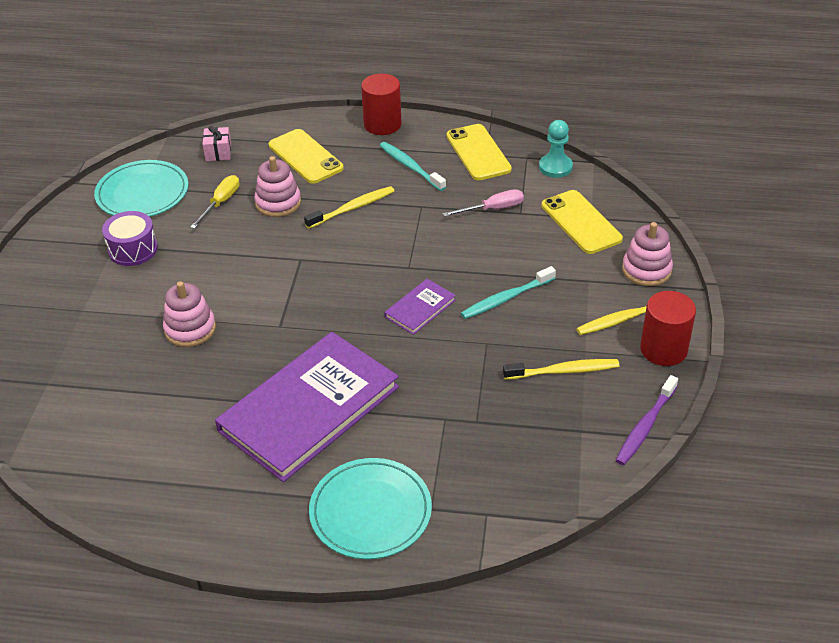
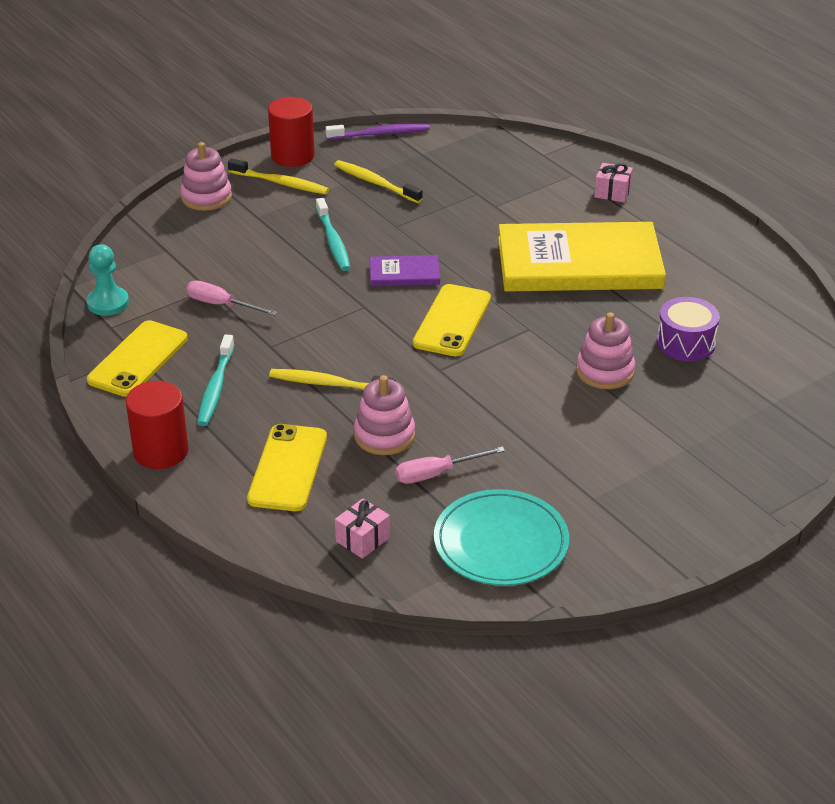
camera: 135 degrees left, 5 degrees down
(133, 249) = (578, 480): purple drum -> purple drum (685, 343)
(221, 203) = (437, 474): yellow screwdriver -> pink screwdriver
(309, 409) = (579, 263): purple book -> yellow book
(370, 511) = (612, 192): turquoise plate -> pink gift
(506, 298) = (333, 241): turquoise toothbrush -> turquoise toothbrush turned 60 degrees clockwise
(581, 222) = (180, 252): yellow phone -> yellow phone (452, 321)

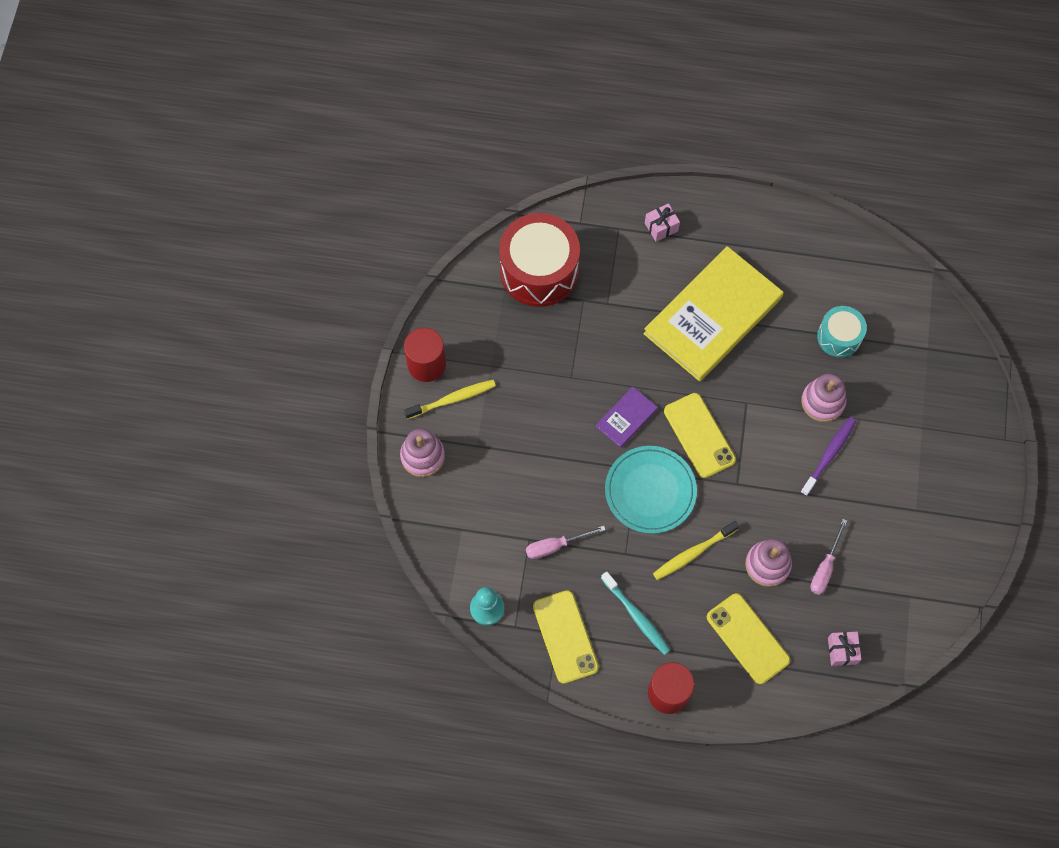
camera: 45 degrees left, 30 degrees up
(333, 241) = (551, 426): turquoise toothbrush -> none
(375, 183) = (511, 345): yellow toothbrush -> none
(380, 134) = (456, 291): purple toothbrush -> purple toothbrush (829, 455)
(465, 159) = (539, 271): none -> red drum
(501, 542) = (907, 586): turquoise plate -> turquoise plate (650, 491)
(685, 343) = (839, 337): purple drum -> turquoise drum

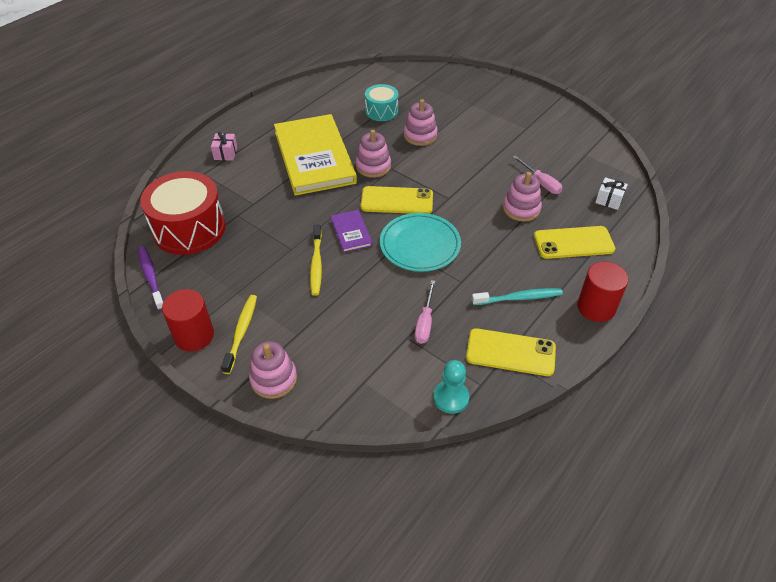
camera: 60 degrees left, 20 degrees down
(693, 553) = (486, 243): yellow toothbrush -> yellow toothbrush (316, 264)
(737, 382) = (373, 166): none -> pink stacking toy
(829, 455) = (460, 148): purple toothbrush -> purple toothbrush (151, 277)
(842, 651) = (609, 200): pink gift -> white gift

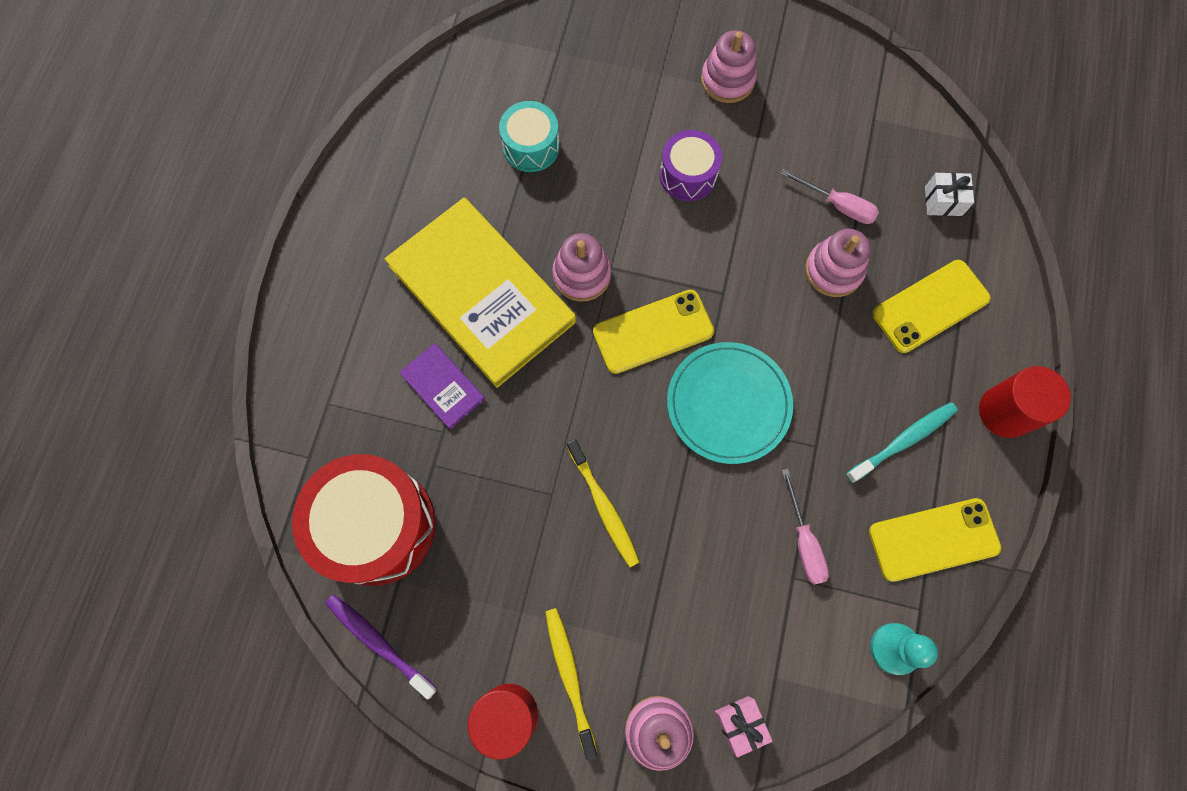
camera: 25 degrees left, 25 degrees up
(225, 153) = (336, 345): pink gift -> pink gift (739, 723)
(351, 232) = (620, 424): purple book -> purple book (443, 386)
(420, 135) = (618, 177): pink stacking toy -> pink stacking toy (727, 80)
(460, 145) = (688, 175): none -> purple drum

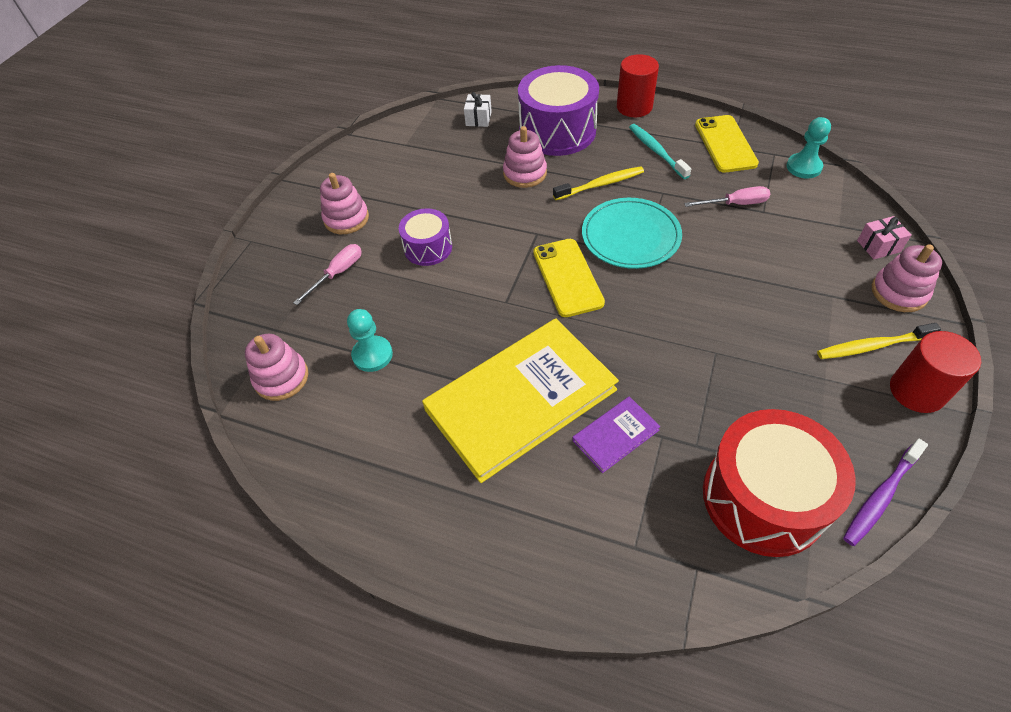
camera: 80 degrees left, 20 degrees down
(531, 147) = (372, 355): turquoise drum -> turquoise pawn
(582, 275) = (510, 322): pink stacking toy -> pink stacking toy (281, 378)
(604, 506) = (722, 317): yellow toothbrush -> yellow toothbrush (600, 184)
(837, 205) = (472, 167): pink screwdriver -> pink screwdriver (337, 273)
(930, 306) = (557, 131): yellow phone -> purple drum

